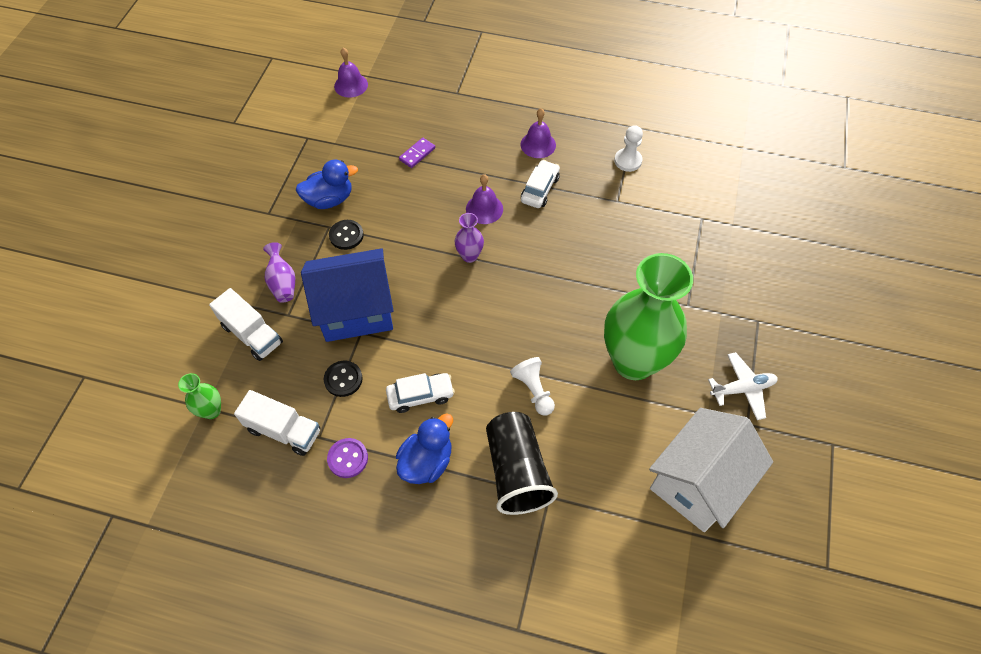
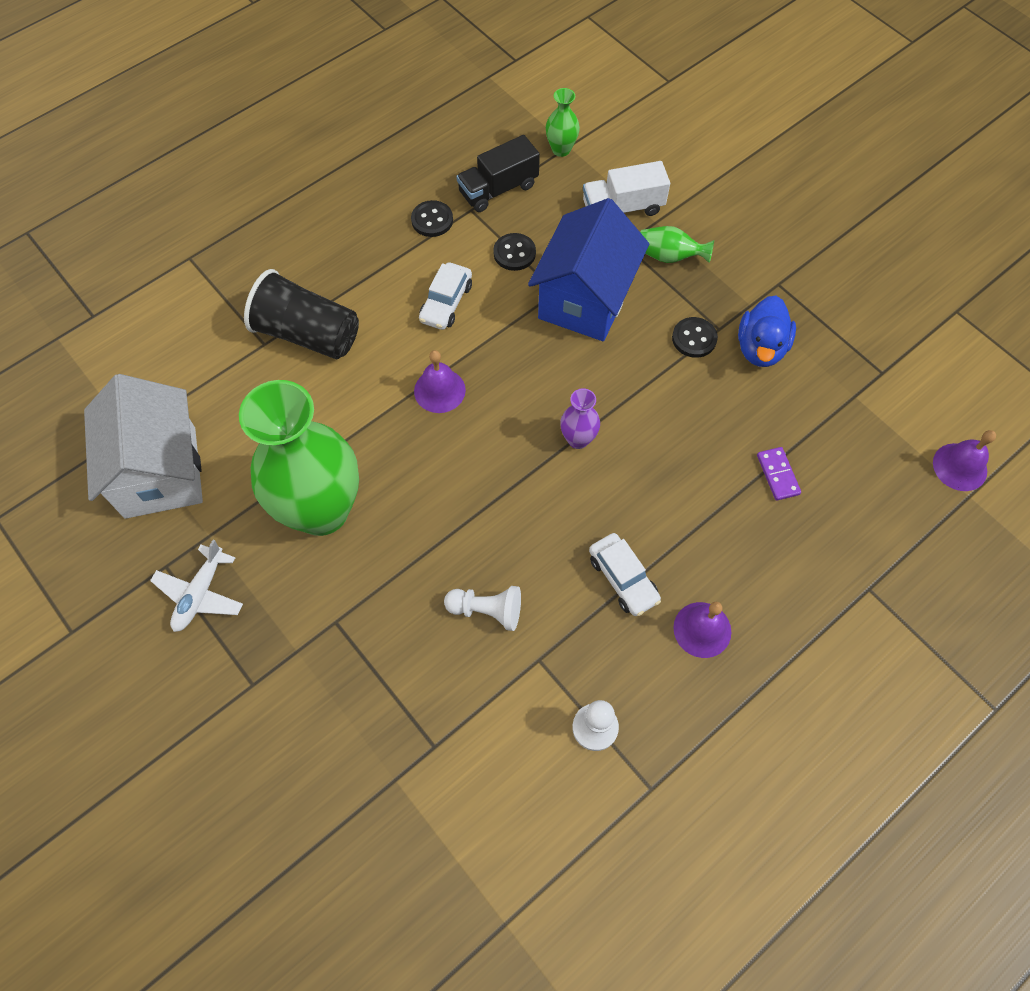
camera: 125 degrees right, 5 degrees up
(283, 283) = (669, 256): purple vase -> green vase
(284, 430) = (498, 189): white truck -> black truck
(348, 458) = (432, 220): purple button -> black button
(426, 461) = (378, 273): blue duck -> none
(484, 209) = (636, 496): purple bell -> purple bell (439, 390)
(533, 390) = (371, 397): white pawn -> white pawn (487, 610)

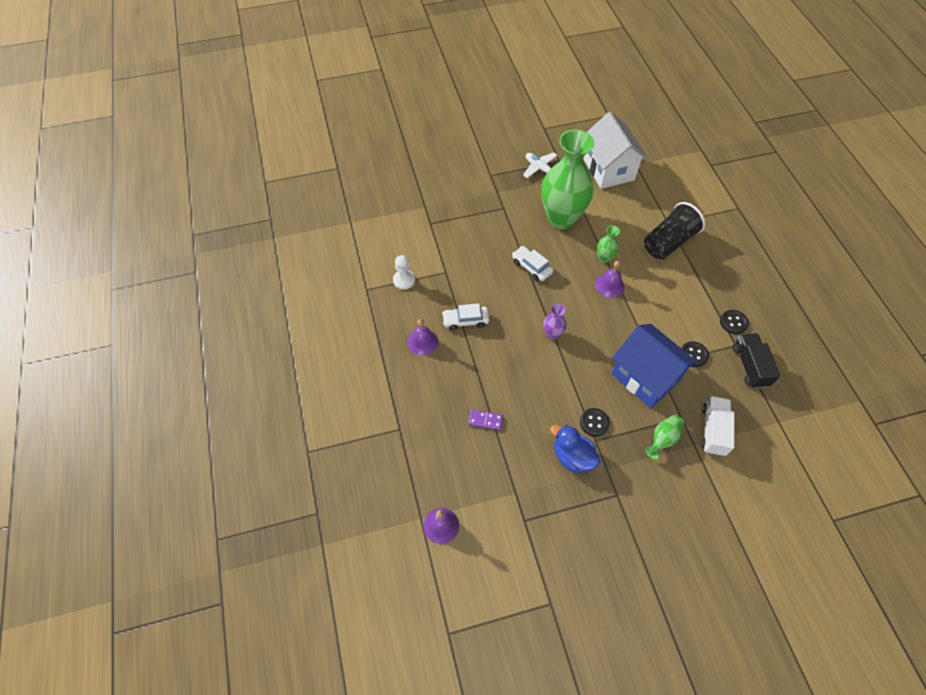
camera: 115 degrees right, 5 degrees down
(160, 472) = (608, 169): white house -> white house turned 60 degrees clockwise
(446, 303) = (667, 308): white car -> white car (531, 267)
(487, 610) = (479, 262): white pawn -> none
(561, 149) = (776, 416): green vase -> green vase (604, 258)

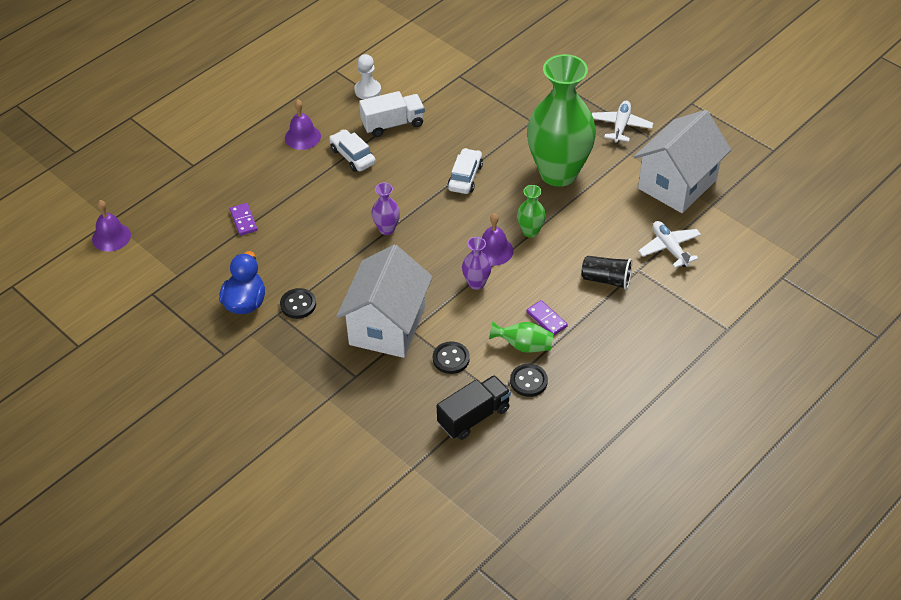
camera: 60 degrees right, 10 degrees down
(633, 308) = (476, 283): none -> purple vase
(645, 377) = (387, 326): blue house -> white house
(659, 200) = (669, 248): none -> white plane
(663, 439) = (316, 368): green vase -> green vase (523, 346)
(668, 242) = (606, 279): black cup -> black cup, size x0.60
(686, 288) = (546, 319): none -> purple domino
(713, 430) = (357, 409): white truck -> white truck (393, 124)

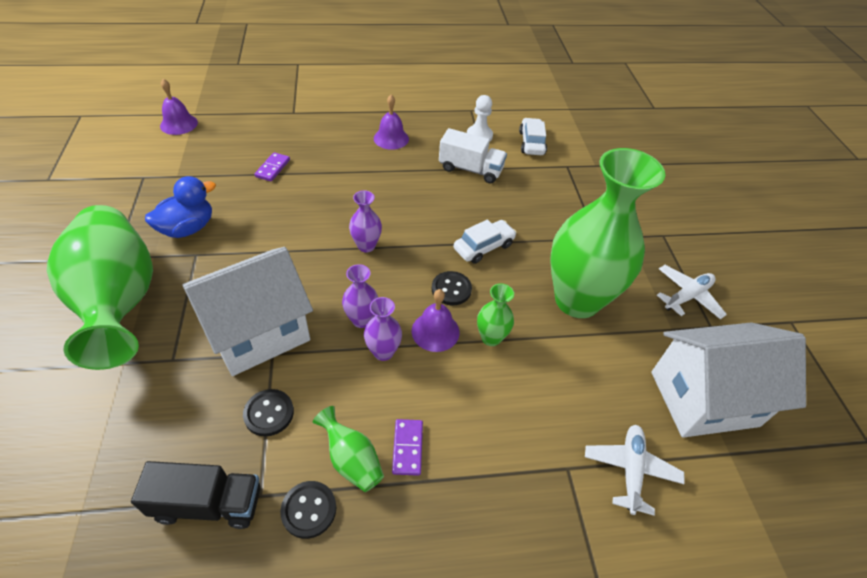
camera: 35 degrees right, 0 degrees up
(270, 373) = (119, 301): none -> green vase
(298, 304) = (220, 258): black button -> black button (451, 289)
(352, 156) = (410, 173): white car -> white car (531, 143)
(441, 275) = (362, 320): none -> purple vase
(606, 279) = (519, 452): black cup -> none

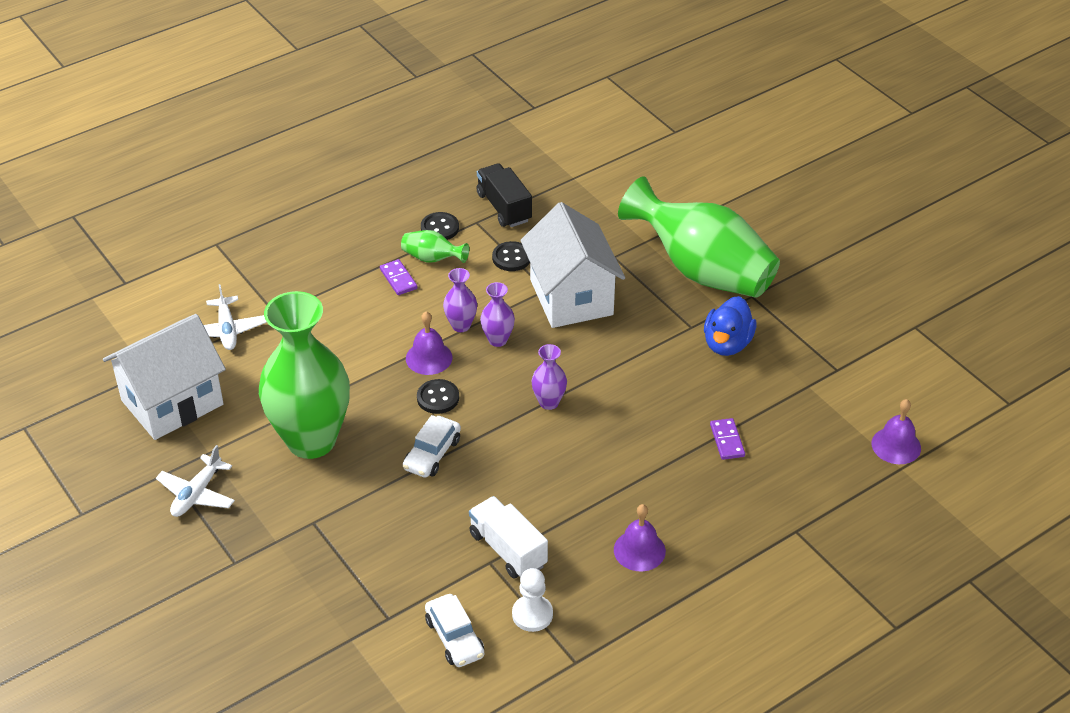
camera: 155 degrees right, 5 degrees down
(208, 503) = (504, 207): black truck -> black truck turned 90 degrees clockwise
(258, 332) = (571, 297): white house -> white house turned 45 degrees counterclockwise
(470, 169) = (508, 550): white truck -> white truck turned 60 degrees clockwise
(491, 338) = (377, 373): green vase -> none

